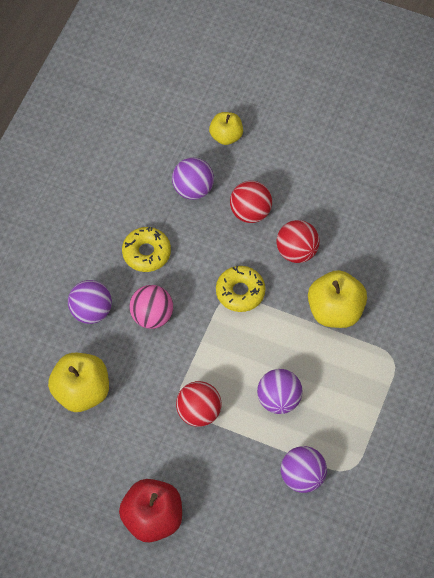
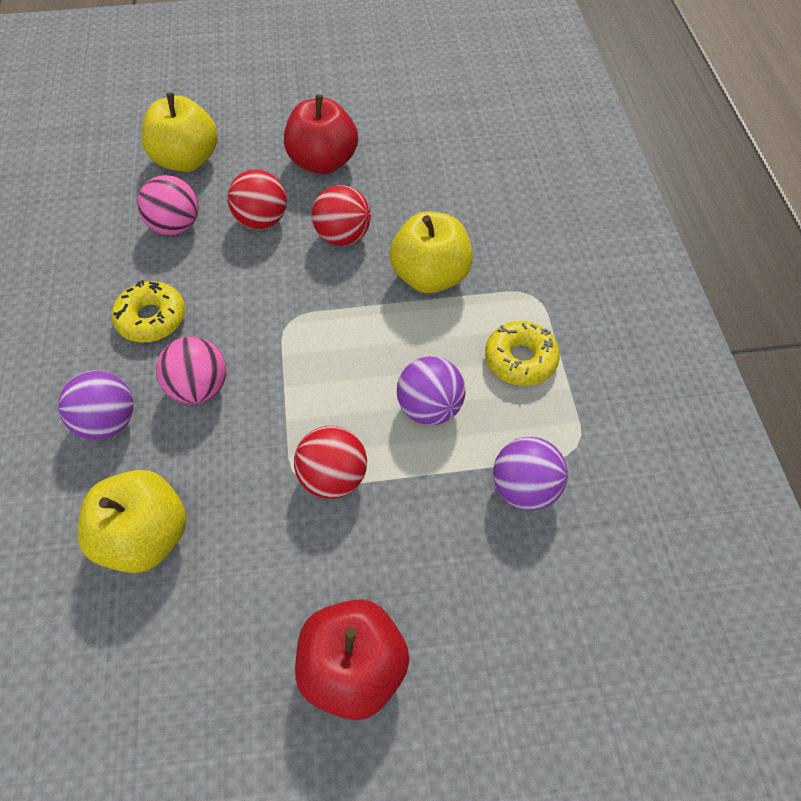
camera: 30 degrees left, 5 degrees down
(193, 189) = (176, 226): purple ball -> pink ball
(226, 136) = (187, 160): yellow apple -> yellow apple, size x1.63
(240, 292) = (301, 308): yellow donut -> yellow donut (520, 359)
(317, 183) = (323, 162): none -> red apple

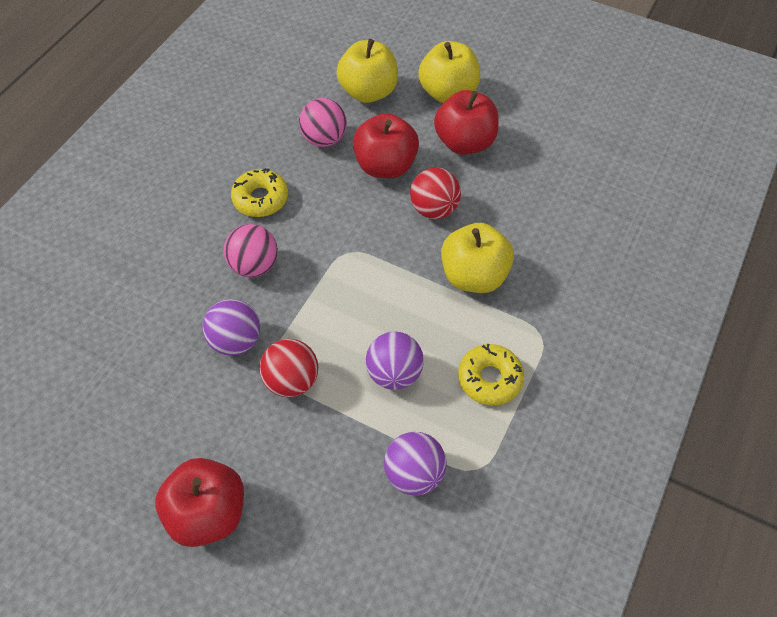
camera: 35 degrees right, 0 degrees up
(108, 422) = (184, 255): purple ball -> purple ball (236, 340)
(145, 537) = (152, 344): yellow apple -> yellow apple (448, 93)
(262, 220) = (385, 166): red ball -> red apple

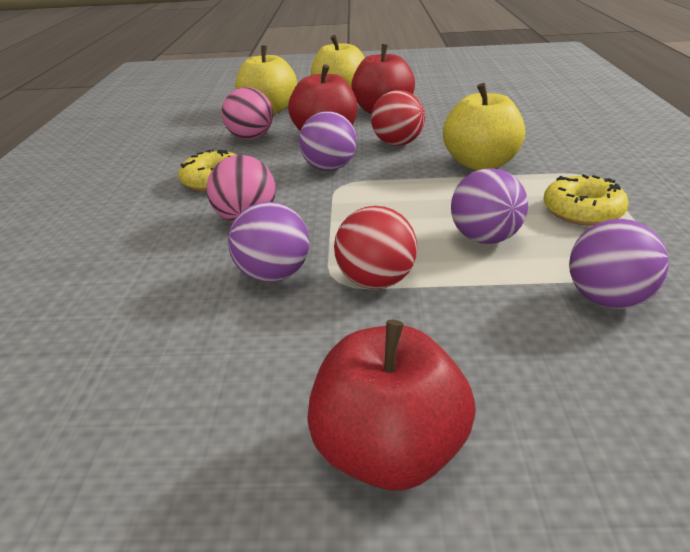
camera: 25 degrees left, 25 degrees down
(354, 222) = (329, 168): none -> purple ball

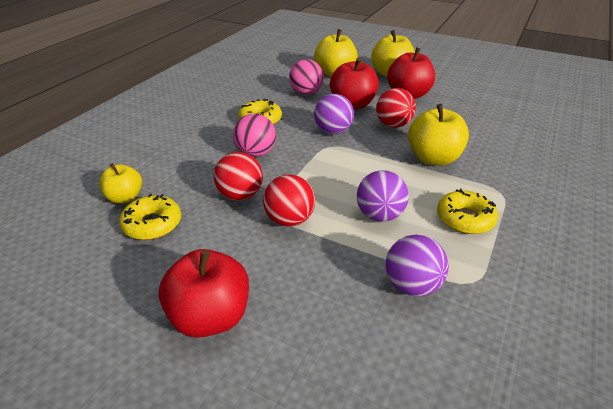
camera: 25 degrees right, 5 degrees up
(76, 339) = (125, 197): none -> yellow apple
(163, 360) = (152, 224): none -> yellow donut
(273, 275) = (240, 195): purple ball -> red ball

